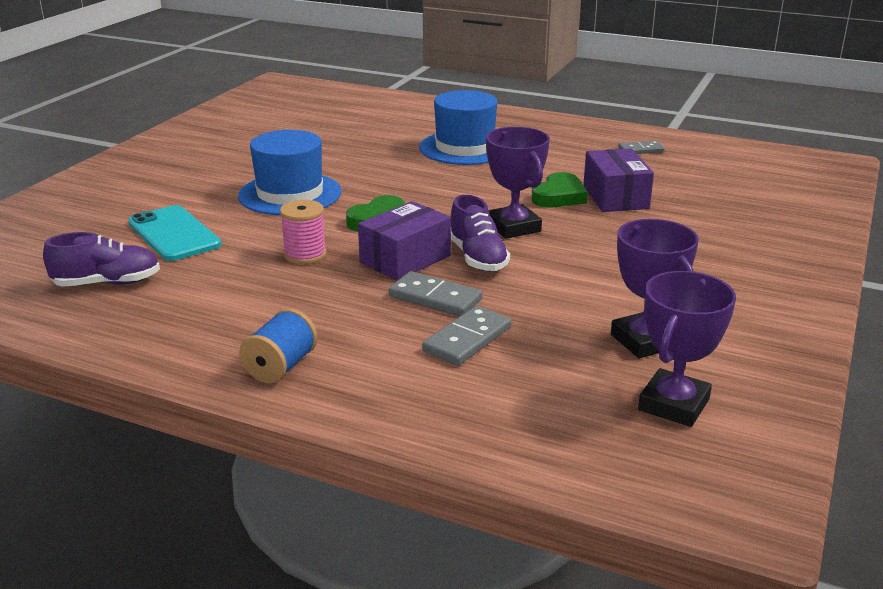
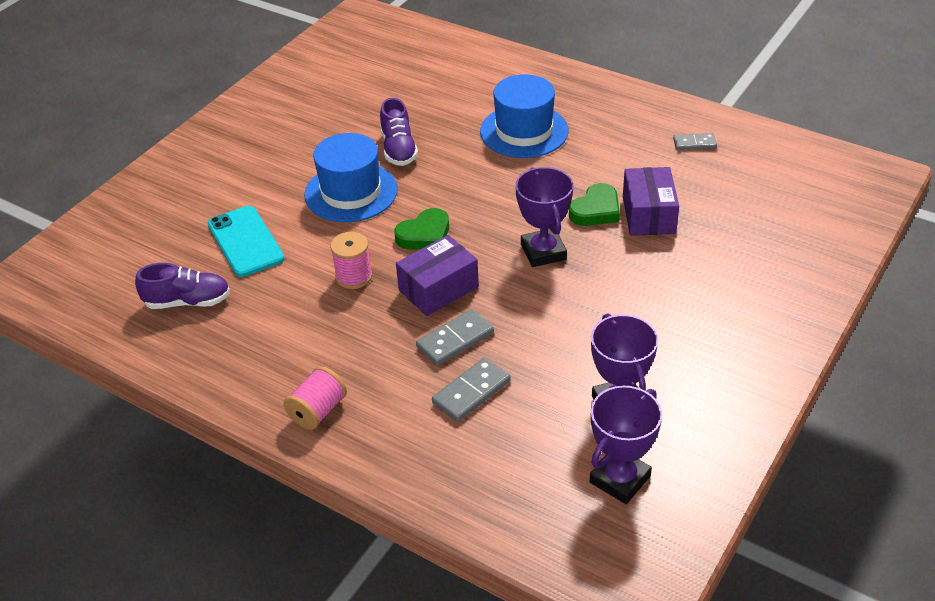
camera: 10 degrees right, 15 degrees up
(281, 367) = (318, 411): blue spool -> pink spool
(435, 298) = (455, 340): grey domino -> grey domino turned 75 degrees counterclockwise
(477, 258) = (501, 291): purple shoe -> purple shoe (398, 149)

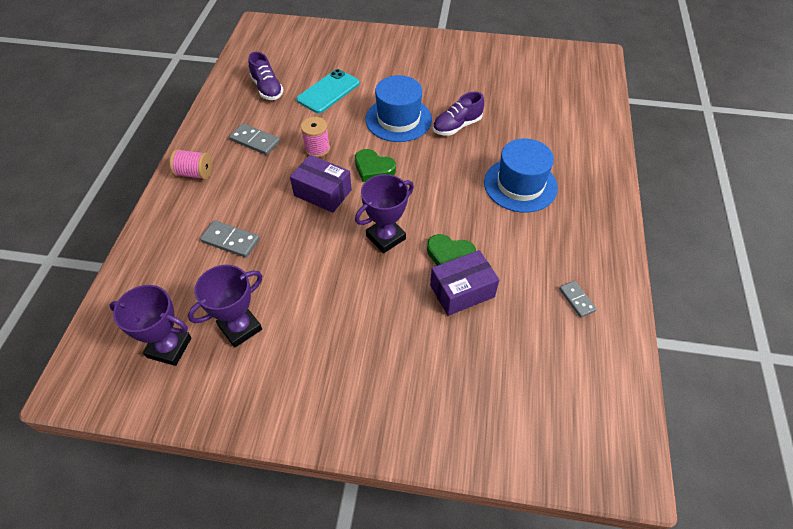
camera: 65 degrees right, 10 degrees up
(455, 340) = (276, 217): grey domino -> grey domino (255, 141)

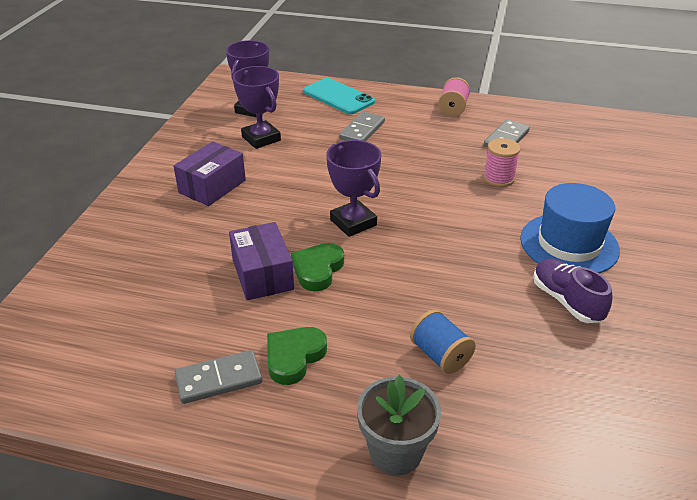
camera: 95 degrees right, 15 degrees down
(267, 89) = (603, 144): purple shoe -> none
(322, 193) = (425, 181): purple box -> purple box (212, 186)
(328, 91) = (612, 187): turquoise phone -> turquoise phone (338, 97)
(373, 168) = (467, 218): green heart -> green heart (294, 357)
(520, 185) = (440, 355): blue hat -> blue spool
(576, 300) = (219, 379): grey domino -> grey domino, size x1.51
(599, 204) = (395, 452): none -> grey flower pot

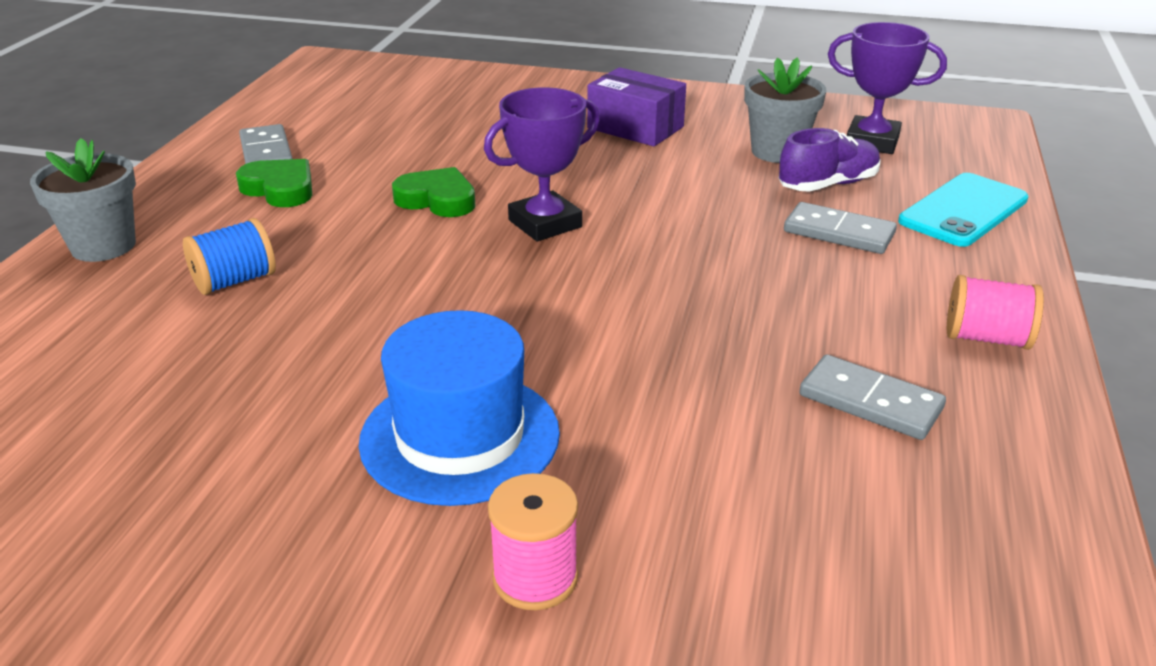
camera: 90 degrees right, 5 degrees down
(261, 138) = (777, 152): purple trophy -> grey flower pot
(262, 274) = (435, 166): purple box -> none
(498, 178) = (694, 374): pink spool -> pink spool (535, 578)
(566, 301) = (300, 408): purple shoe -> purple shoe (828, 185)

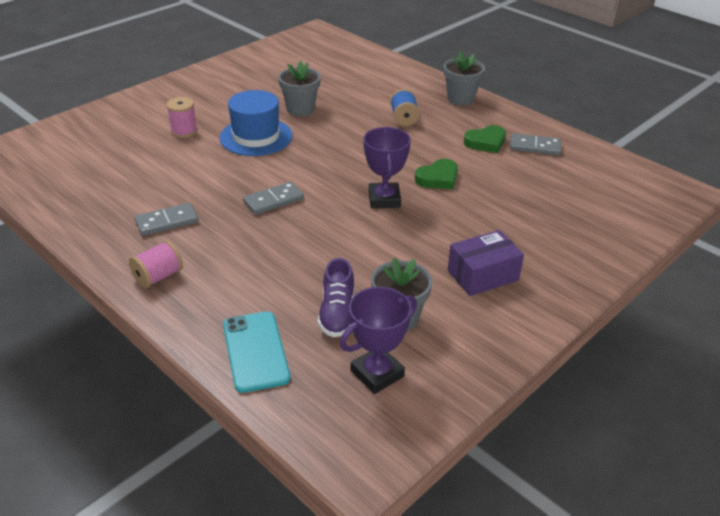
camera: 120 degrees right, 5 degrees up
(270, 426) = (300, 109): none -> grey flower pot
(839, 232) = (284, 286): grey domino -> grey domino (273, 201)

